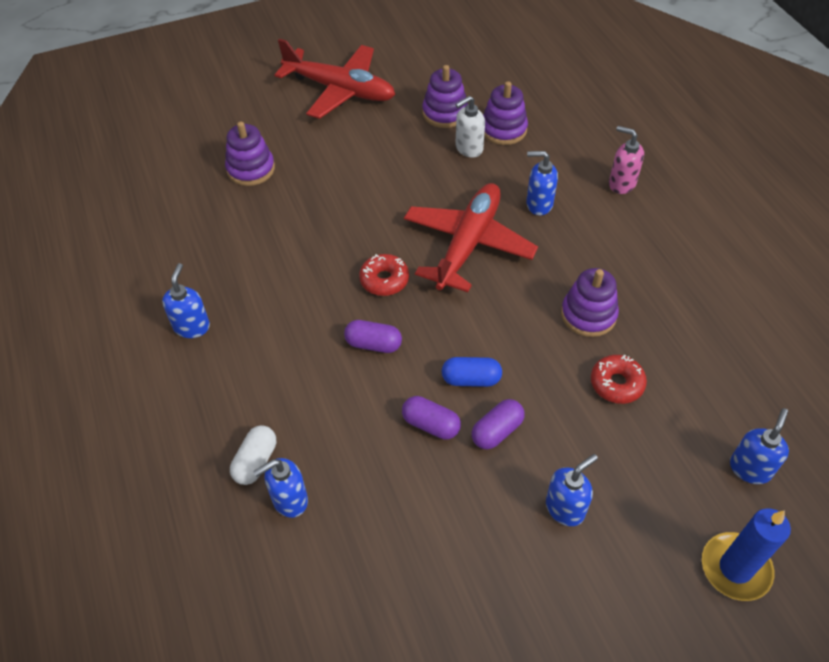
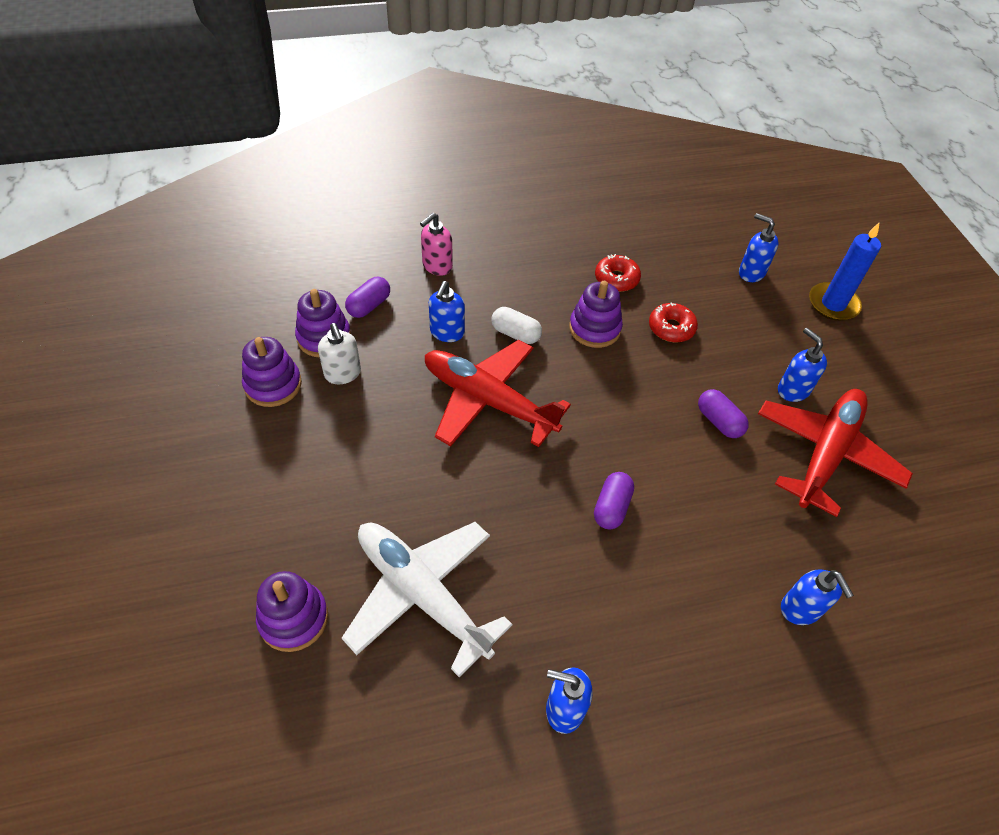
camera: 85 degrees left, 0 degrees up
(256, 461) = (757, 640): white capsule -> white capsule (515, 334)
(276, 231) = (422, 594): none -> white plane
(340, 90) = (175, 490): red plane -> red plane (826, 454)
(384, 280) = (524, 485): red donut -> red donut (616, 279)
(431, 425) = (712, 472): purple capsule -> purple capsule (369, 306)
(471, 379) = (661, 430): blue capsule -> none

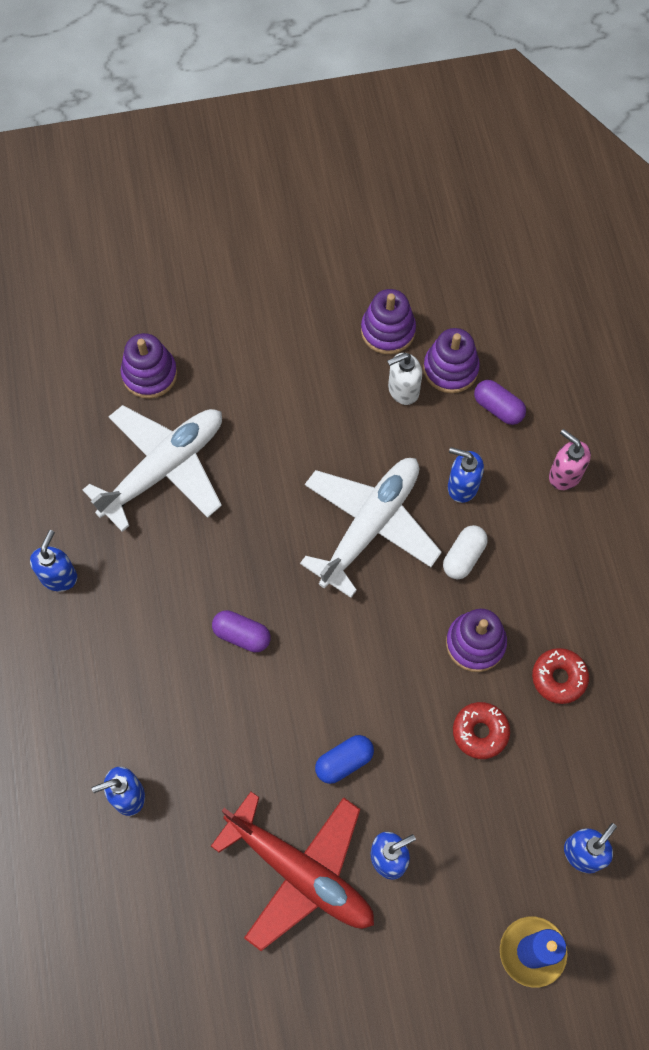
camera: 95 degrees right, 15 degrees up
(488, 401) = (370, 526): red plane -> white plane
(719, 421) = (344, 762): purple capsule -> blue capsule

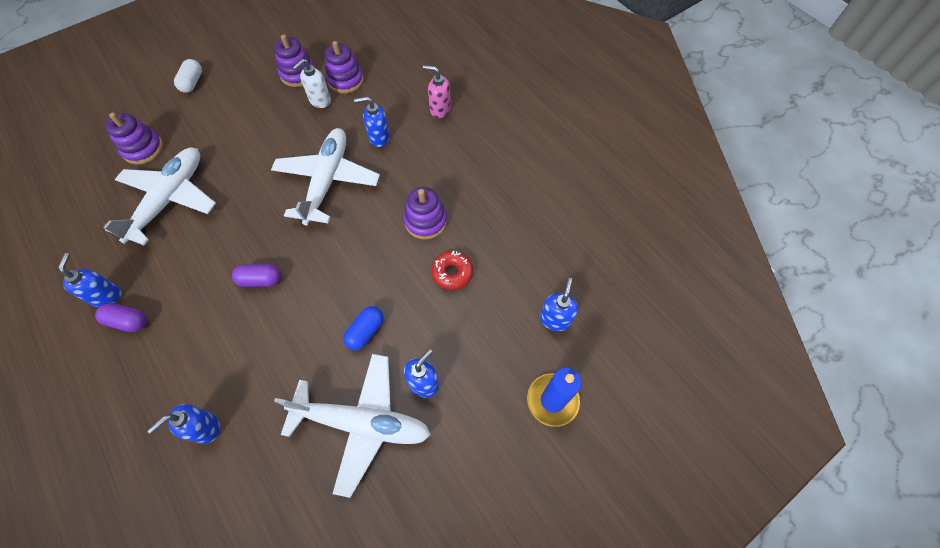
camera: 25 degrees left, 5 degrees down
(300, 872) = (362, 423): red plane -> white plane
(463, 557) = (396, 175): white capsule -> white capsule (192, 82)
(498, 408) = (383, 90): purple capsule -> purple capsule (128, 321)
(559, 678) = (488, 220): red donut -> none

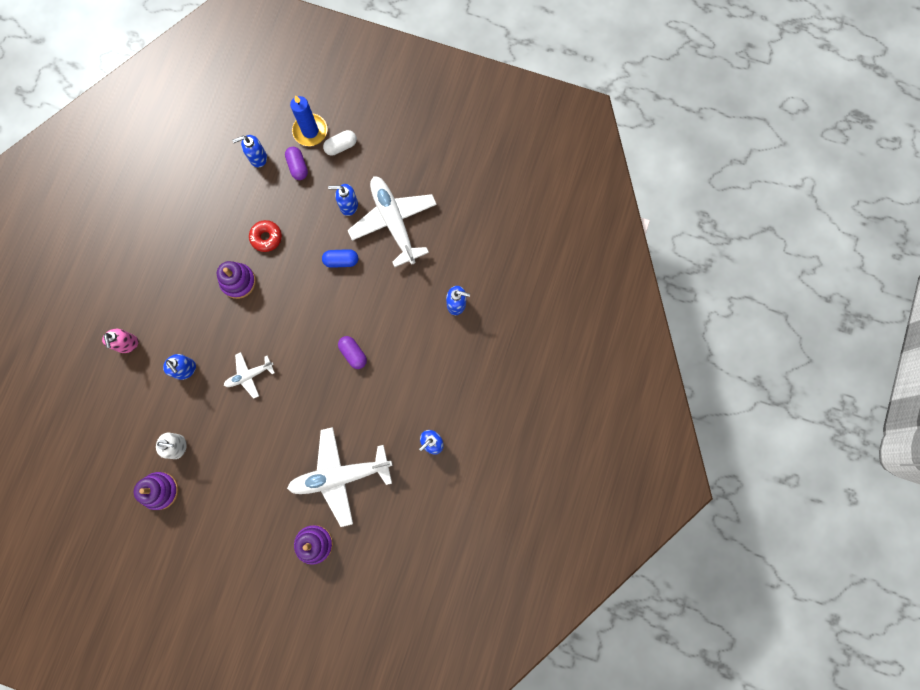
camera: 125 degrees left, 15 degrees up
(128, 321) = (436, 411): purple capsule -> purple capsule (298, 167)
(192, 82) = (226, 573): white capsule -> white capsule (341, 146)
(327, 181) = (249, 375): white plane -> white plane, size x0.51
(345, 80) = (142, 444): purple stacking toy -> none

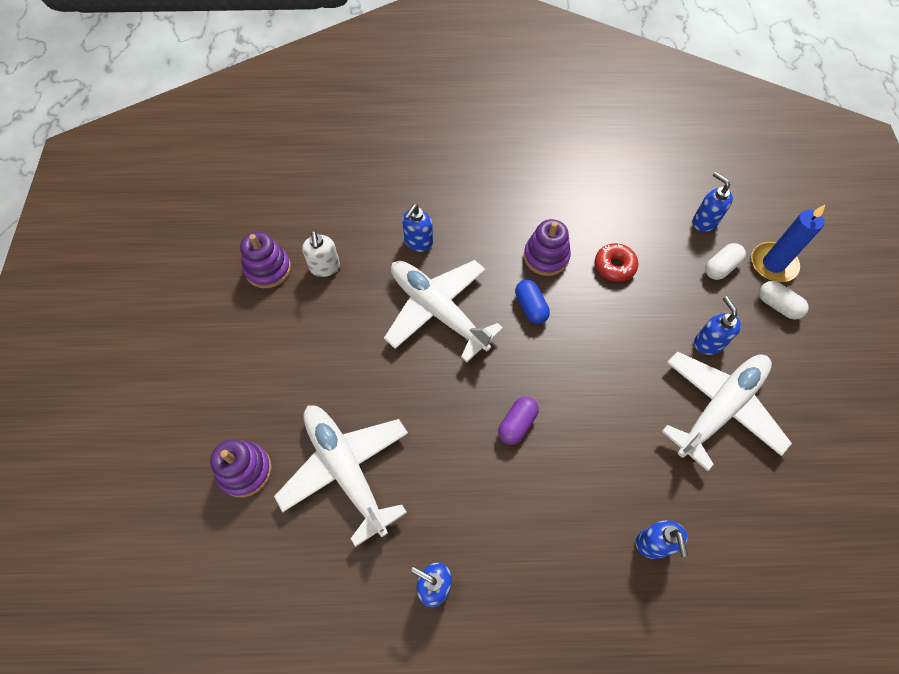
camera: 70 degrees right, 15 degrees down
(127, 344) = (424, 178): pink soap dispenser -> none
(249, 375) = (438, 310): white plane -> white plane, size x1.95
(298, 167) = (721, 267): purple capsule -> white capsule
(341, 261) = (632, 362): blue capsule -> blue capsule (530, 307)

